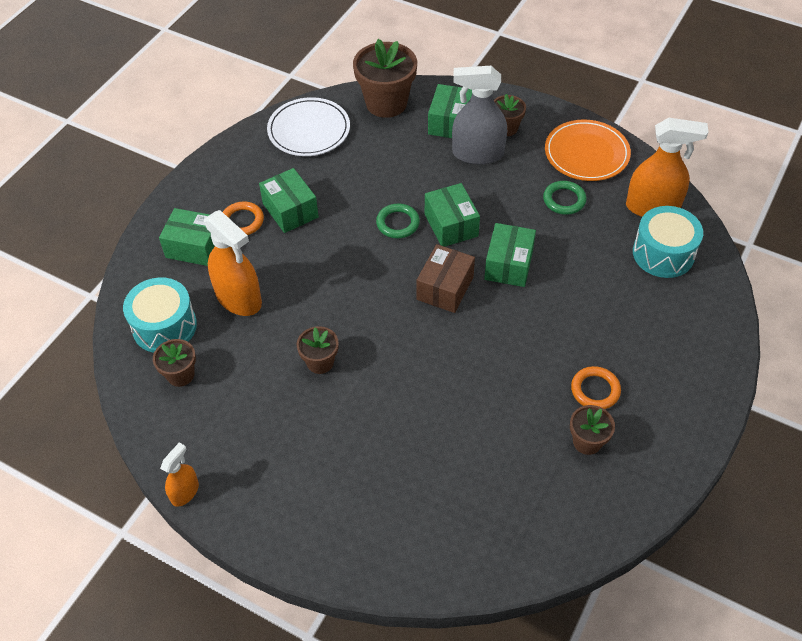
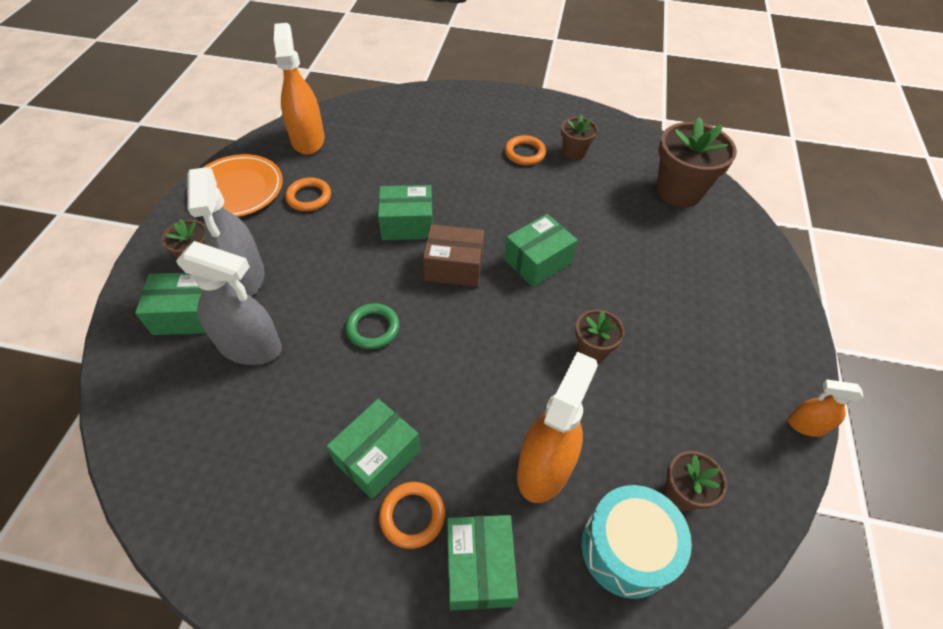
camera: 110 degrees left, 0 degrees up
(309, 130) = (207, 486): white plate -> none
(386, 103) = (145, 396): brown flower pot -> brown flower pot (679, 191)
(407, 154) = (250, 347): none -> grey spray bottle
(451, 225) = (364, 279): green box -> green box (537, 261)
(564, 200) = (309, 197): green ring -> orange ring
(663, 253) = (364, 129): turquoise drum -> none

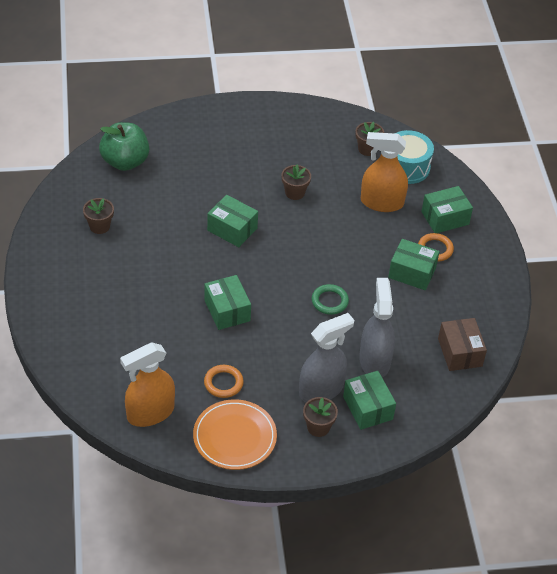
camera: 110 degrees left, 5 degrees down
(454, 267) = (257, 273): brown box -> brown box (460, 352)
(525, 153) = (112, 257): orange ring -> none
(679, 191) = (125, 162): brown flower pot -> green apple
(806, 425) = (303, 103): orange spray bottle -> none

